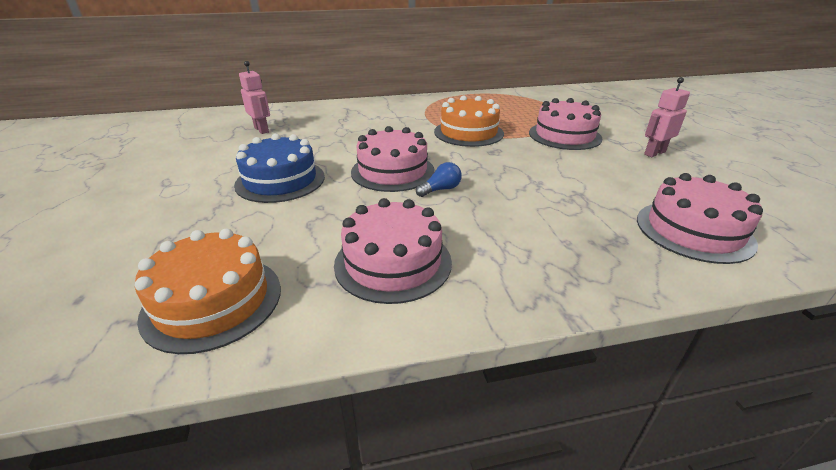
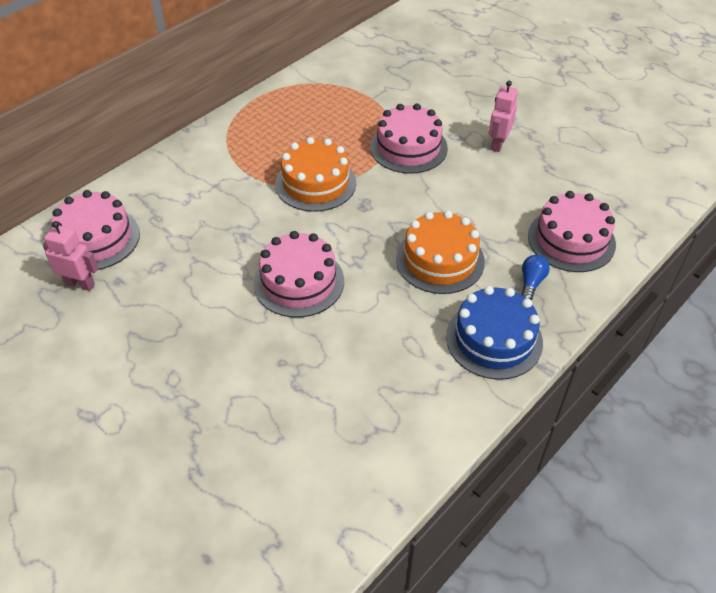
camera: 35 degrees left, 15 degrees up
(213, 301) = (311, 495): orange cake -> orange cake (440, 260)
(280, 180) = (205, 350): blue cake -> blue cake (494, 339)
(393, 262) = (400, 386): pink cake -> pink cake (96, 238)
(440, 189) = (363, 285): blue light bulb -> blue light bulb (531, 283)

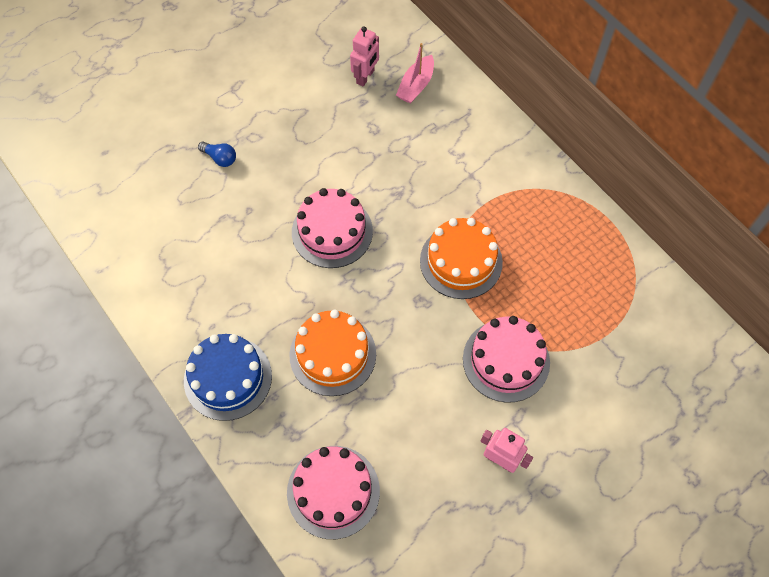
camera: 100 degrees right, 15 degrees up
(96, 238) = (416, 85): pink cake -> pink boat
(531, 283) = (285, 431): blue light bulb -> blue light bulb (220, 158)

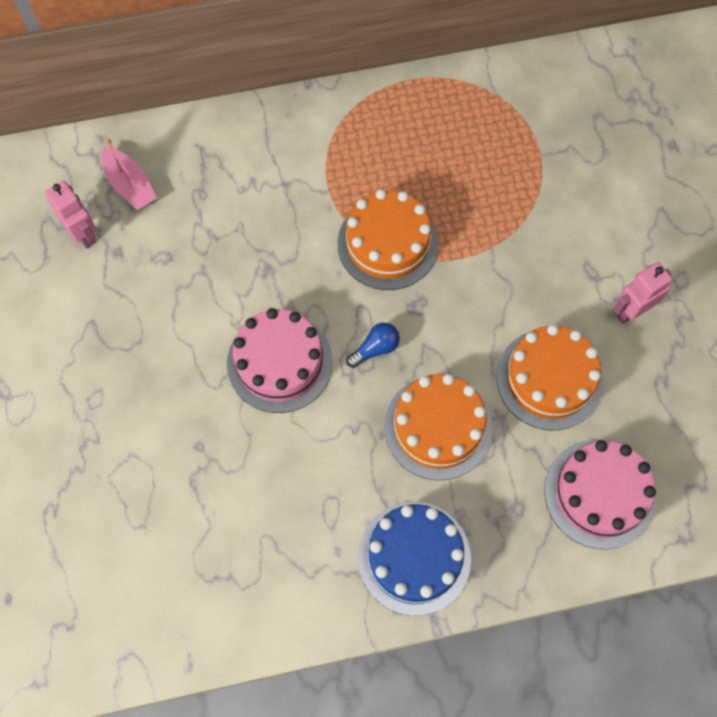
camera: 65 degrees left, 5 degrees up
(220, 158) = (103, 452): blue light bulb -> blue light bulb (375, 348)
(409, 418) = (549, 379): none -> orange cake
(506, 360) = (525, 254): pink cake -> none

